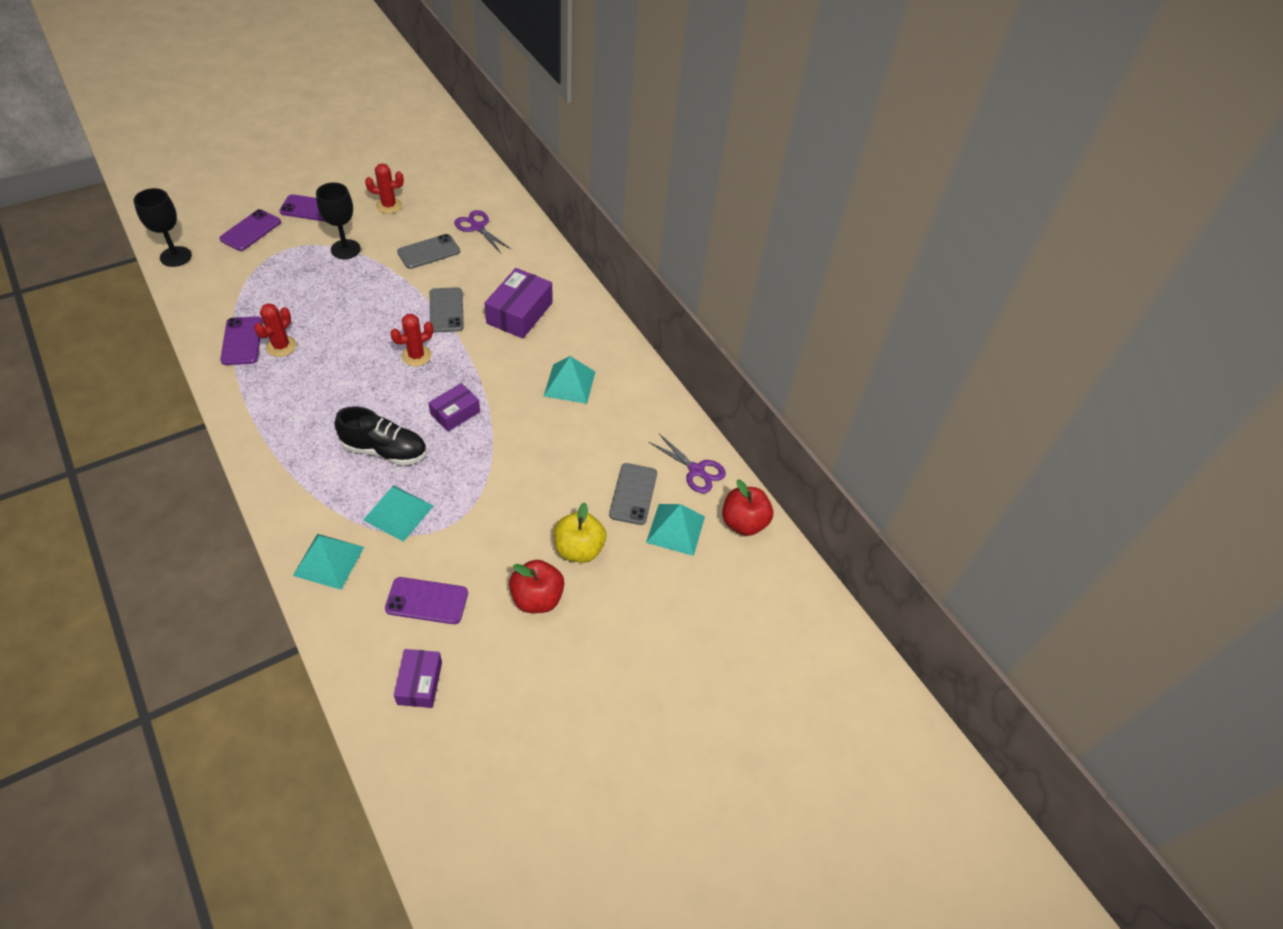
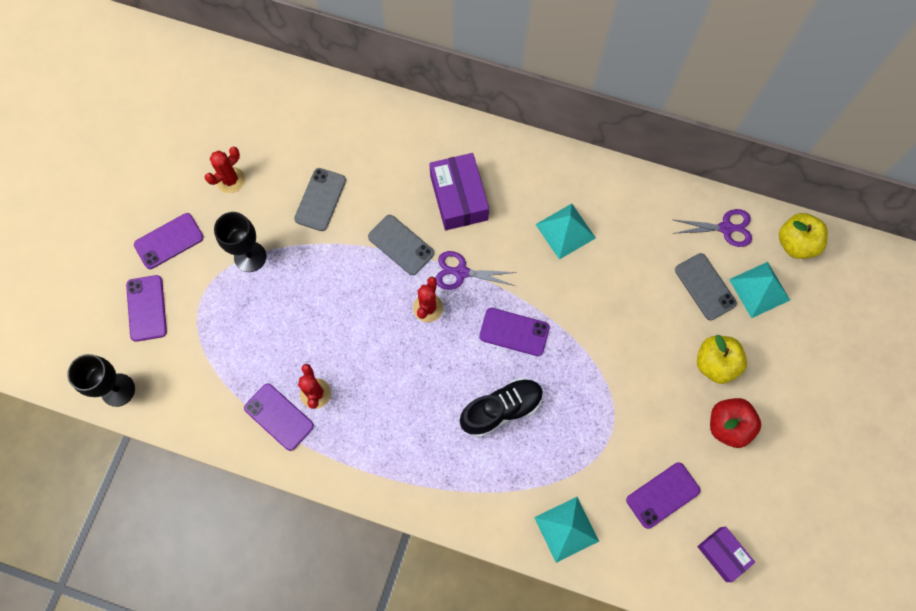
camera: 35 degrees left, 20 degrees up
(398, 513) = (569, 449): turquoise pyramid -> none
(455, 413) = (514, 332): purple box -> purple phone
(477, 227) = (330, 139): purple scissors -> purple scissors (461, 272)
(743, 522) = (796, 243): red apple -> yellow apple

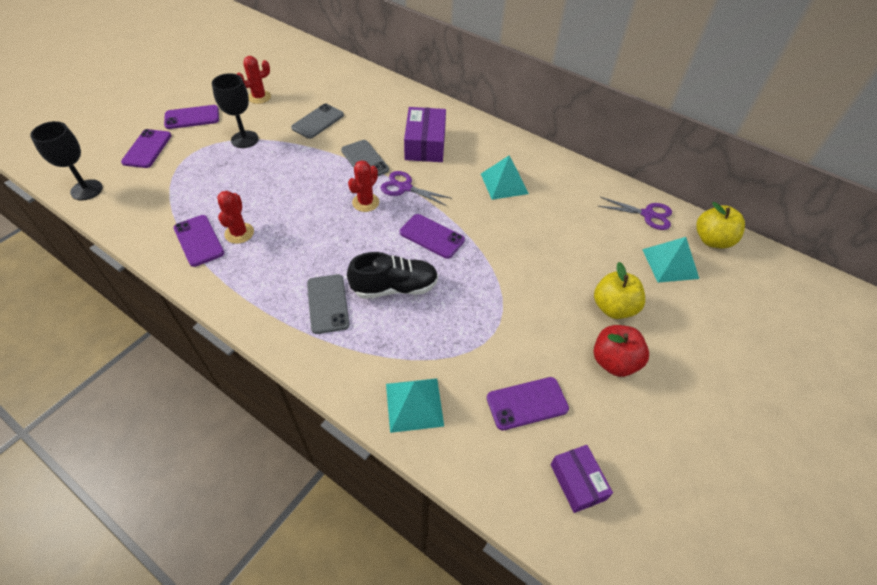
camera: 15 degrees right, 20 degrees down
(705, 286) = (618, 249): grey phone -> grey phone (327, 303)

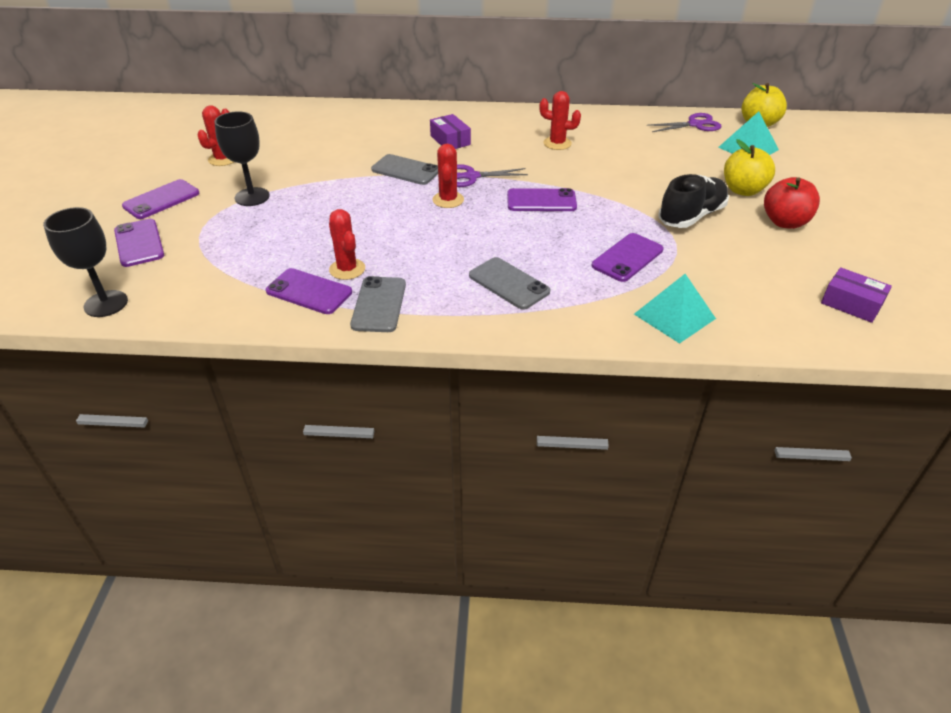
camera: 30 degrees left, 10 degrees down
(318, 121) = (317, 158): grey phone -> grey phone (379, 304)
(394, 288) = (555, 248): black shoe -> black shoe (691, 216)
(425, 144) = (450, 140): purple box -> purple box, size x0.62
(504, 183) = (557, 143): turquoise pyramid -> red cactus
(527, 403) = (757, 275): purple phone -> purple phone (627, 258)

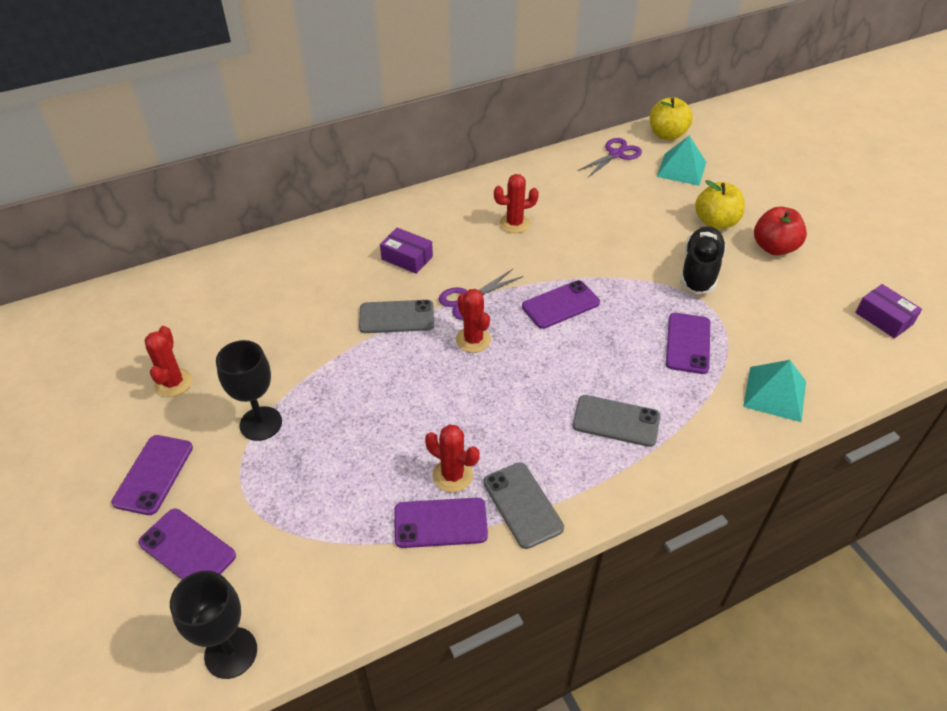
camera: 30 degrees left, 5 degrees up
(851, 304) = (884, 318): purple box -> purple box turned 45 degrees clockwise

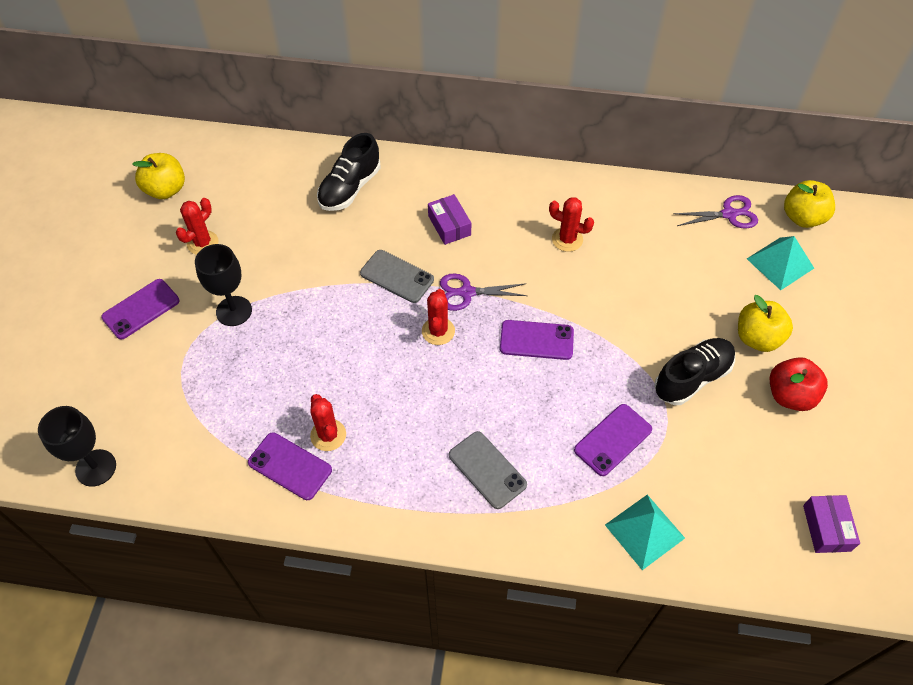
camera: 35 degrees right, 10 degrees up
(90, 357) = (166, 190): none -> yellow apple
(187, 549) = (122, 378): purple phone -> none
(288, 271) = (350, 188): none -> black shoe
(522, 505) = (357, 490): grey phone -> none

